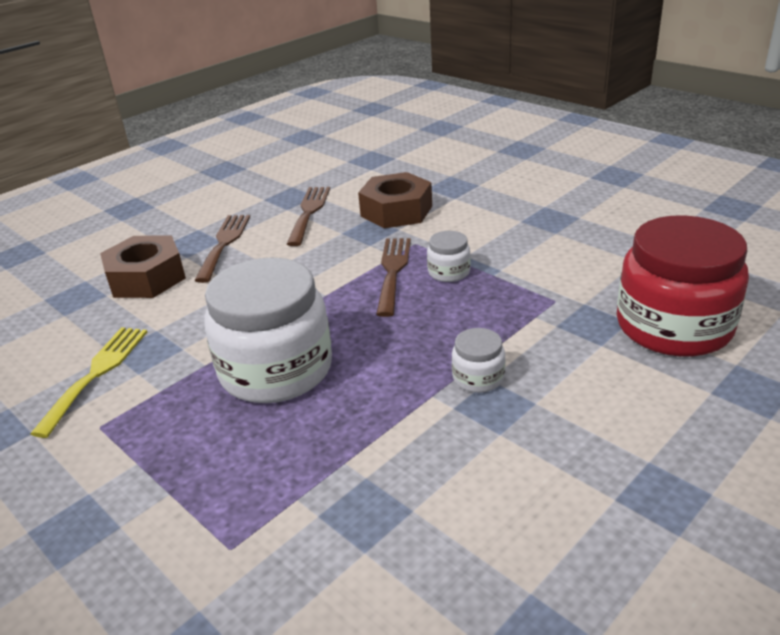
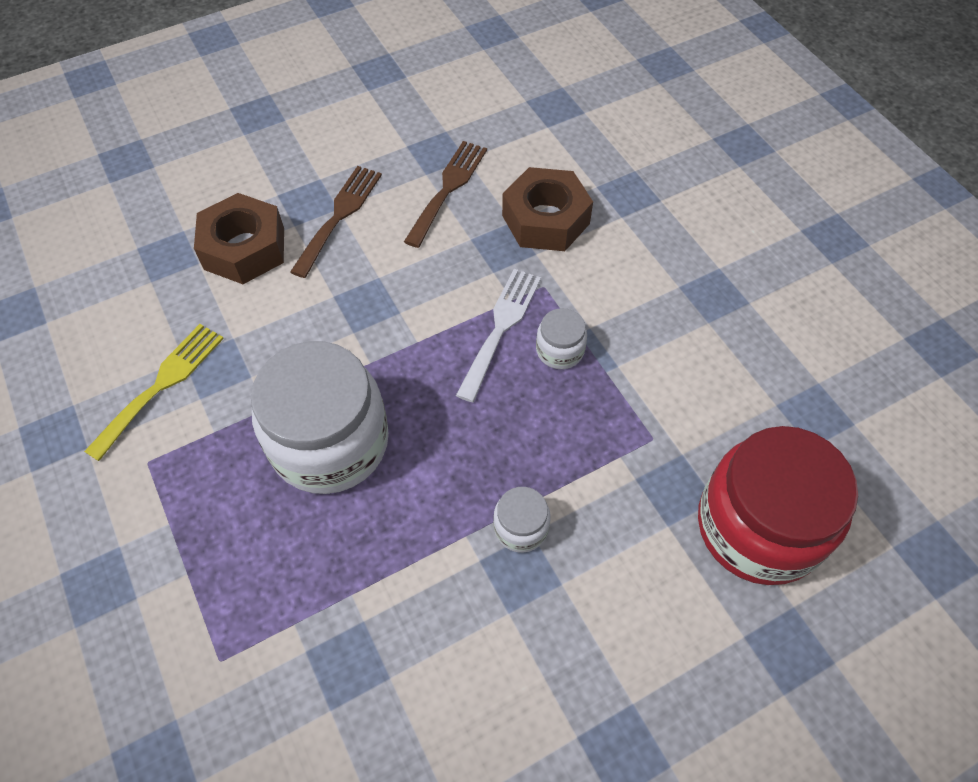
camera: 15 degrees right, 25 degrees up
(393, 271) = (501, 327): brown fork -> white fork

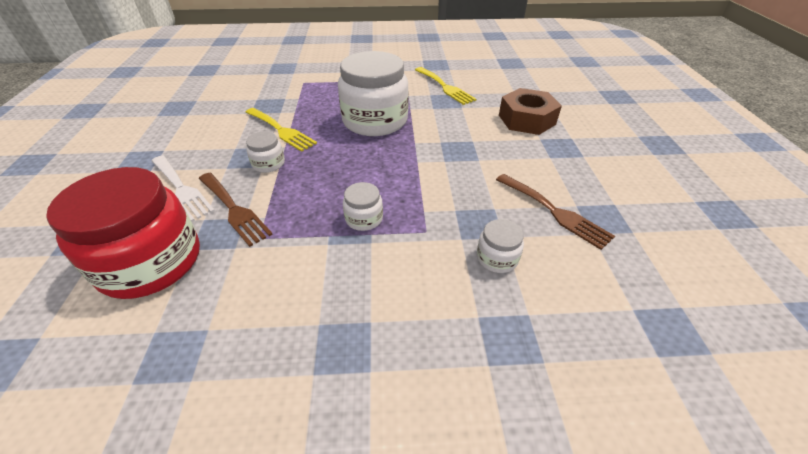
camera: 115 degrees right, 15 degrees down
(339, 215) = (542, 156): brown fork -> brown fork (234, 210)
(424, 573) = (281, 130): none -> yellow fork
(501, 327) = (403, 197): white fork -> white fork (181, 189)
(546, 219) = (497, 258): brown nut -> white jar

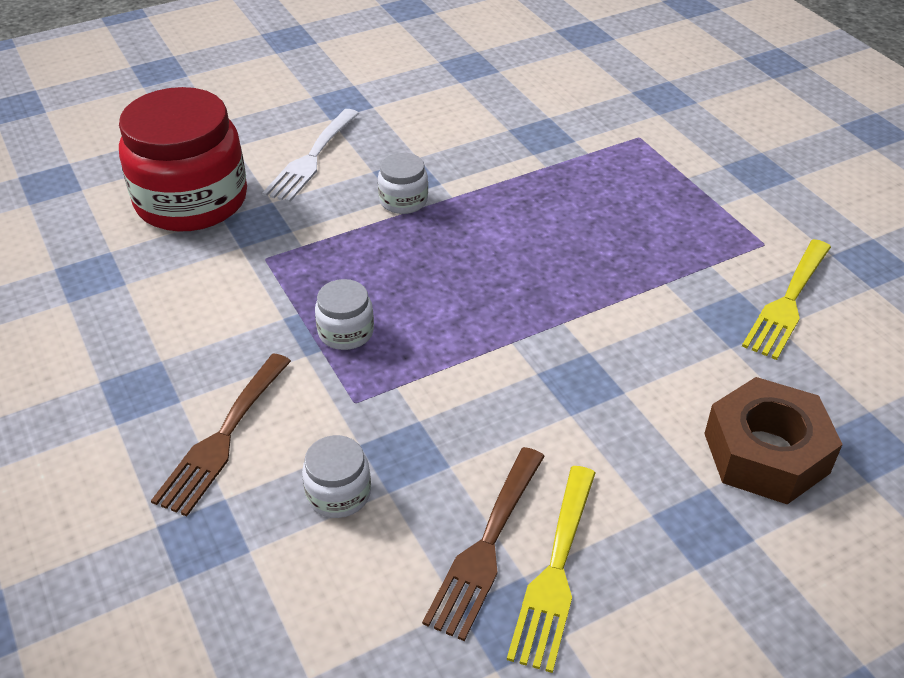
camera: 65 degrees right, 0 degrees up
(234, 210) = (299, 216): brown fork -> brown fork (222, 438)
(281, 130) = (487, 176): yellow fork -> yellow fork (555, 573)
(375, 121) = (590, 256): white jar -> none

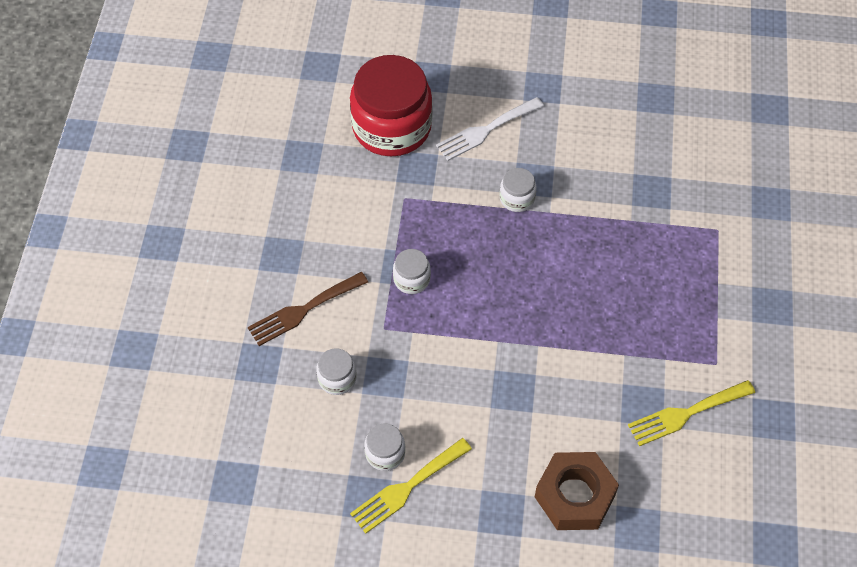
camera: 35 degrees right, 15 degrees up
(486, 547) = (385, 453): brown fork -> white jar

